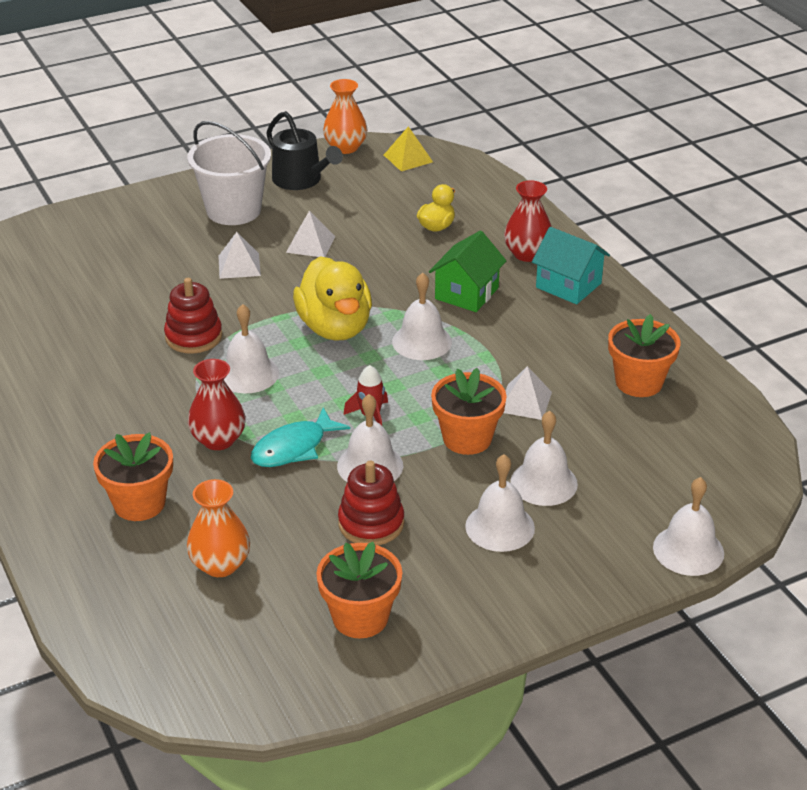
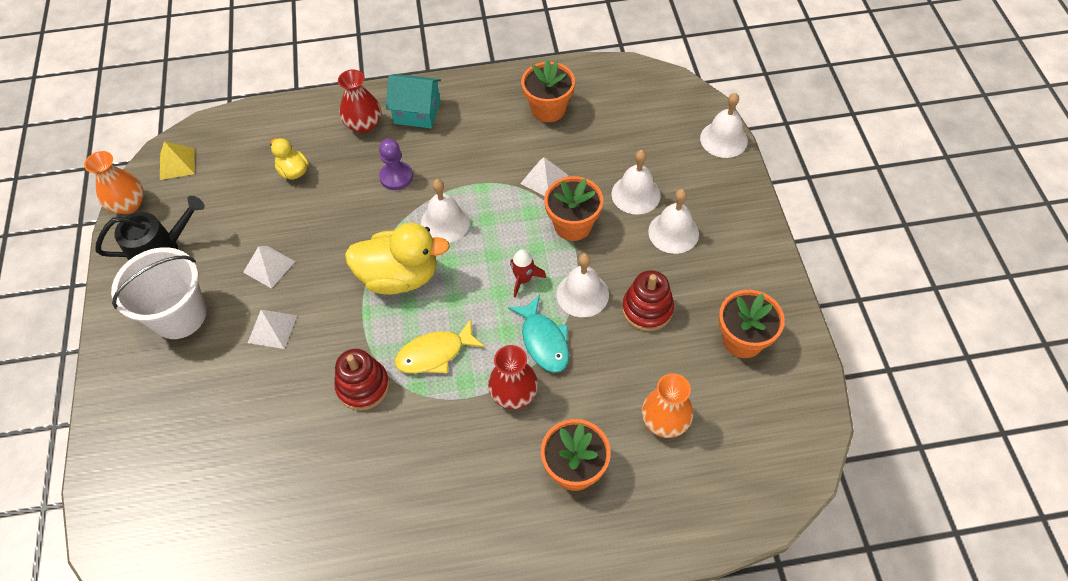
camera: 70 degrees left, 20 degrees up
(248, 374) = (435, 354): white bell -> yellow fish
(466, 293) = (396, 177): green house -> purple pawn
(568, 285) = (417, 112): turquoise house -> turquoise house turned 45 degrees clockwise

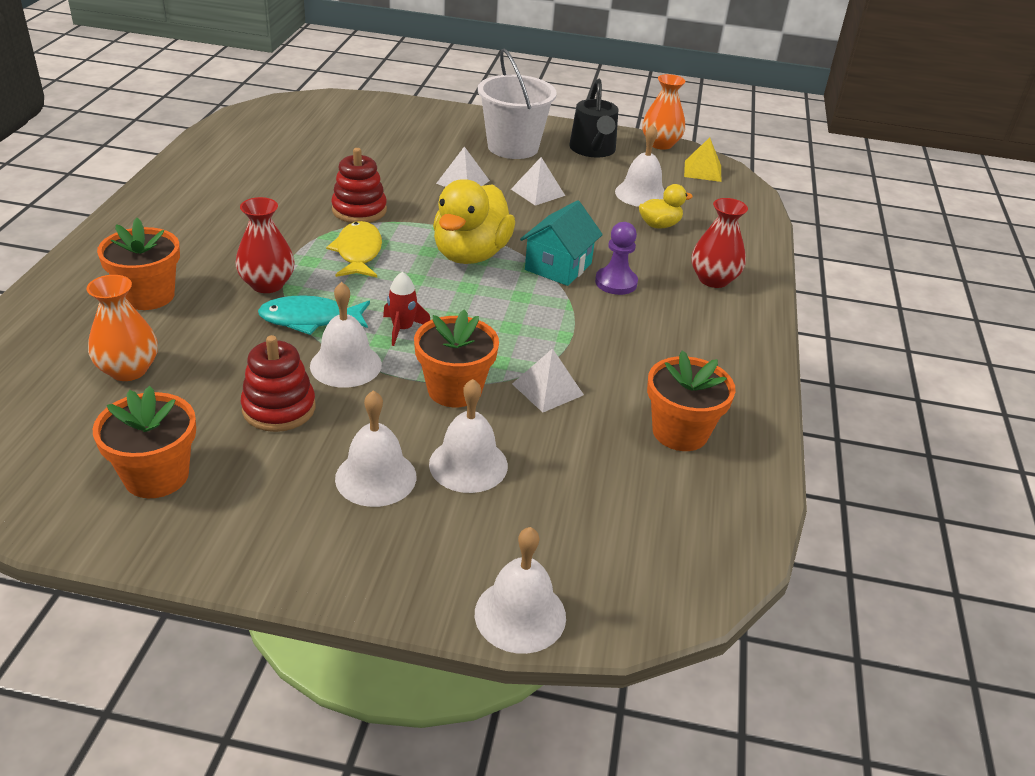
camera: 105 degrees right, 20 degrees down
(417, 112) = (719, 320): turquoise house -> turquoise house (558, 267)
(445, 222) = (525, 298): white bell -> white bell (641, 194)

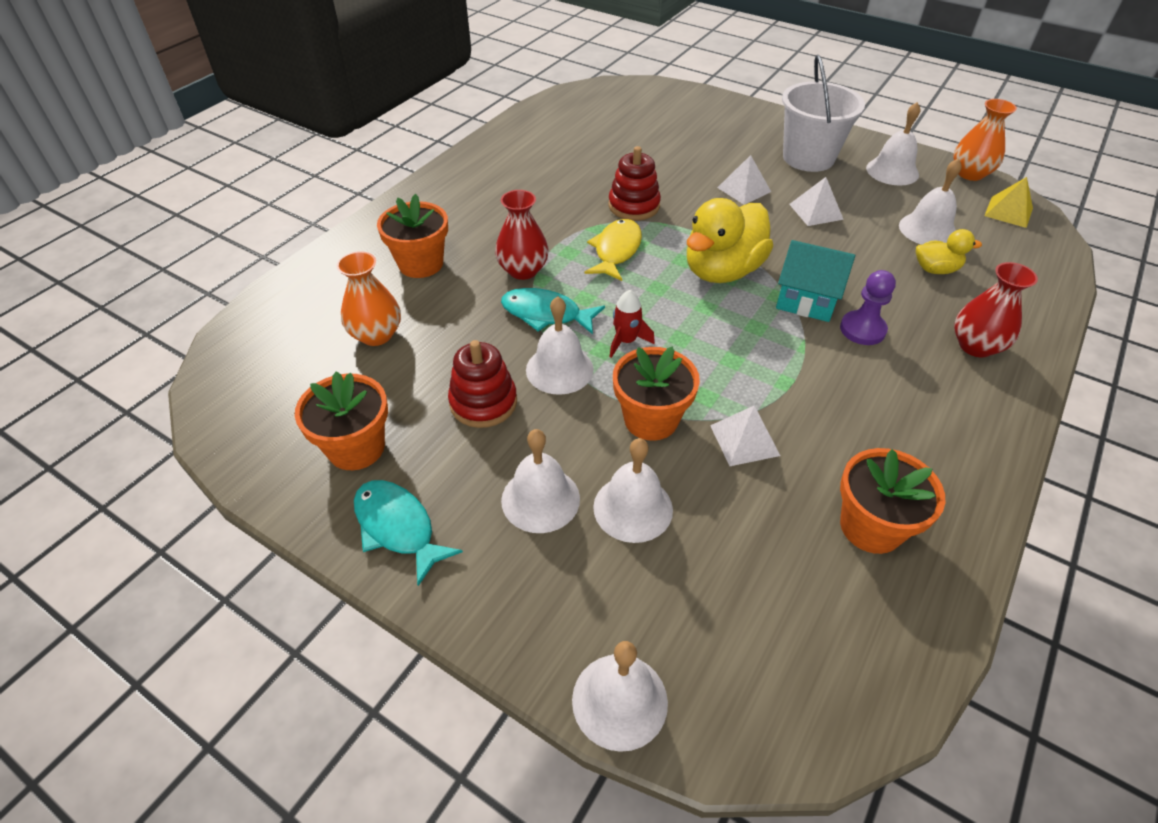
camera: 25 degrees right, 10 degrees up
(238, 534) = (398, 528): none -> turquoise fish
(558, 267) = (807, 300): turquoise house -> turquoise house turned 60 degrees clockwise
(593, 150) = (892, 171): black watering can -> white bell

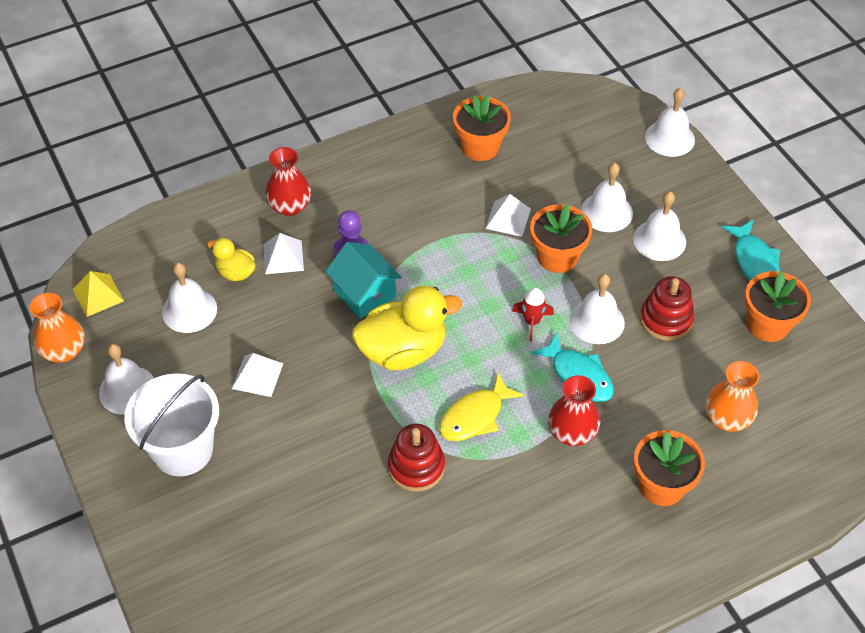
camera: 150 degrees left, 5 degrees up
(744, 189) = (292, 437): white pyramid -> white pyramid (283, 257)

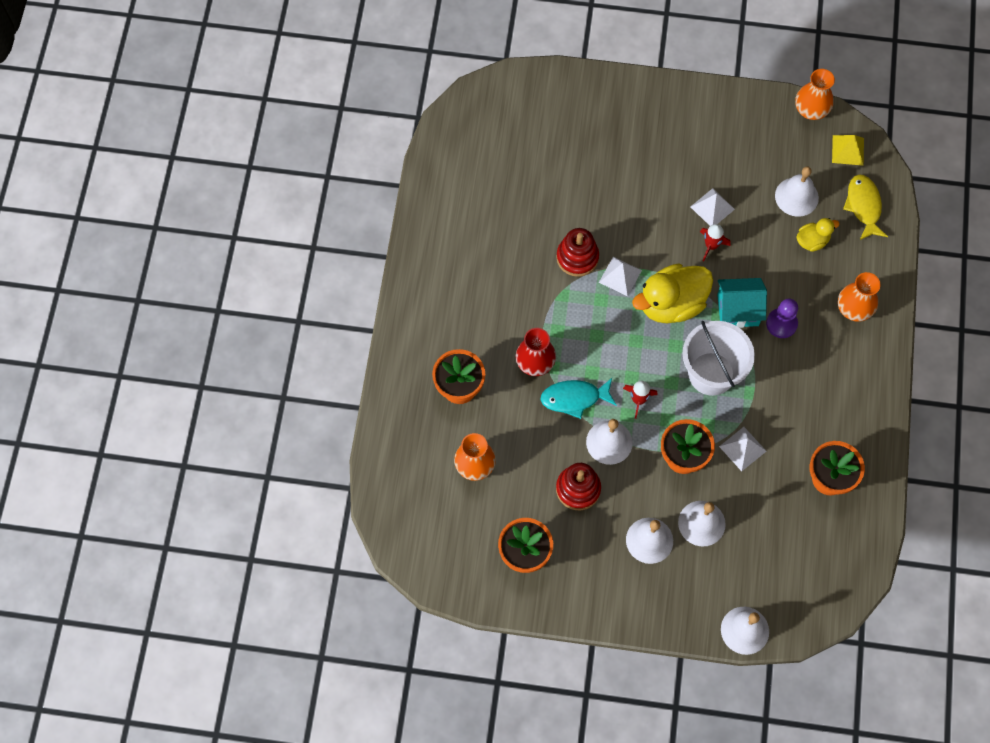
camera: 125 degrees right, 15 degrees up
(127, 390) = (753, 130): white bell -> none
(183, 450) = (684, 138): white bucket -> white bucket (711, 373)
(283, 257) = (806, 278): white pyramid -> white pyramid (620, 276)
(290, 206) = (854, 309): red vase -> orange vase
(306, 353) = (711, 245): none -> red rocket
(403, 351) = (671, 304): yellow duck -> yellow duck turned 45 degrees clockwise
(475, 416) = (589, 314): yellow fish -> yellow fish (863, 206)
(754, 261) = (584, 593): turquoise fish -> none

